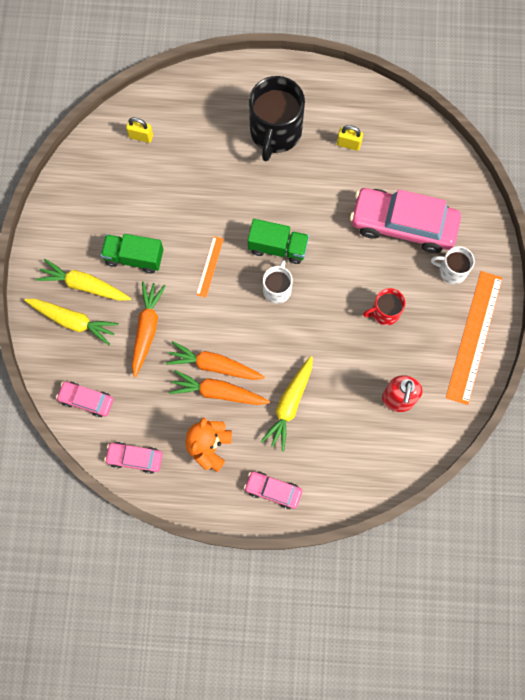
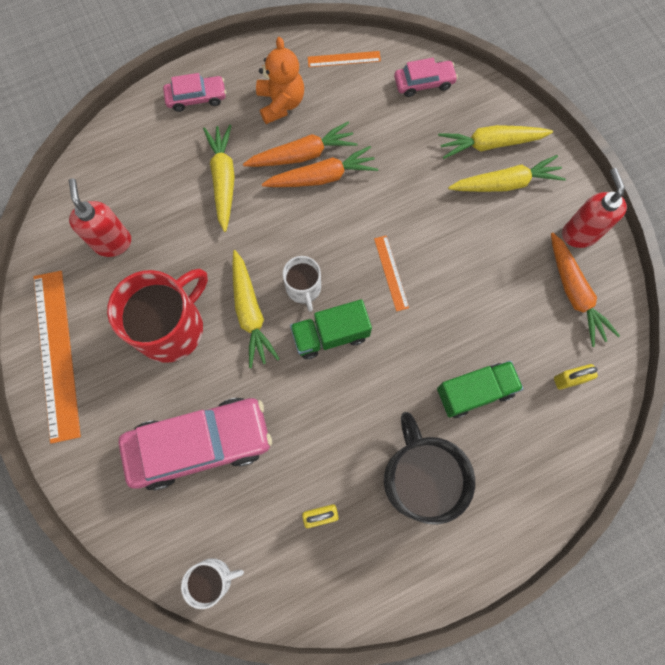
camera: 150 degrees right, 0 degrees up
(61, 221) = (579, 233): none -> red soap dispenser
(134, 257) = (476, 238): green truck -> green truck (474, 392)
(135, 458) = (344, 59): pink car -> orange ruler
(147, 329) = (412, 175): orange carrot -> orange carrot (574, 293)
(324, 292) = (250, 312): none -> yellow carrot
(385, 312) = (171, 327): red mug -> red mug, size x1.91
(452, 270) = (115, 419): white mug -> white mug (213, 578)

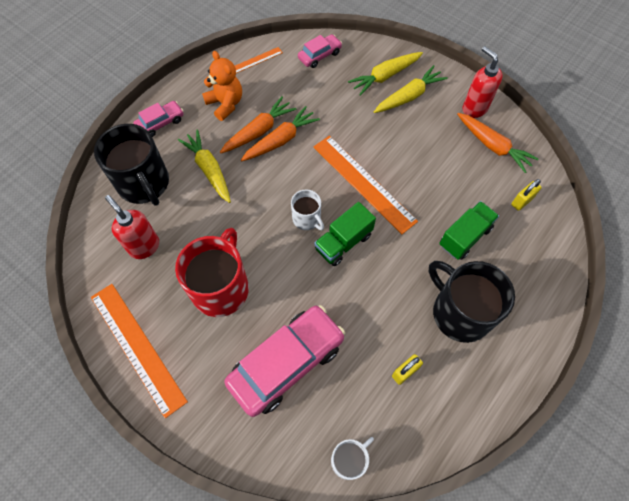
camera: 25 degrees left, 10 degrees down
(145, 166) = (144, 183): none -> black mug
(250, 312) = (276, 252): yellow carrot -> none
(391, 273) = (363, 183): orange ruler -> orange ruler, size x2.11

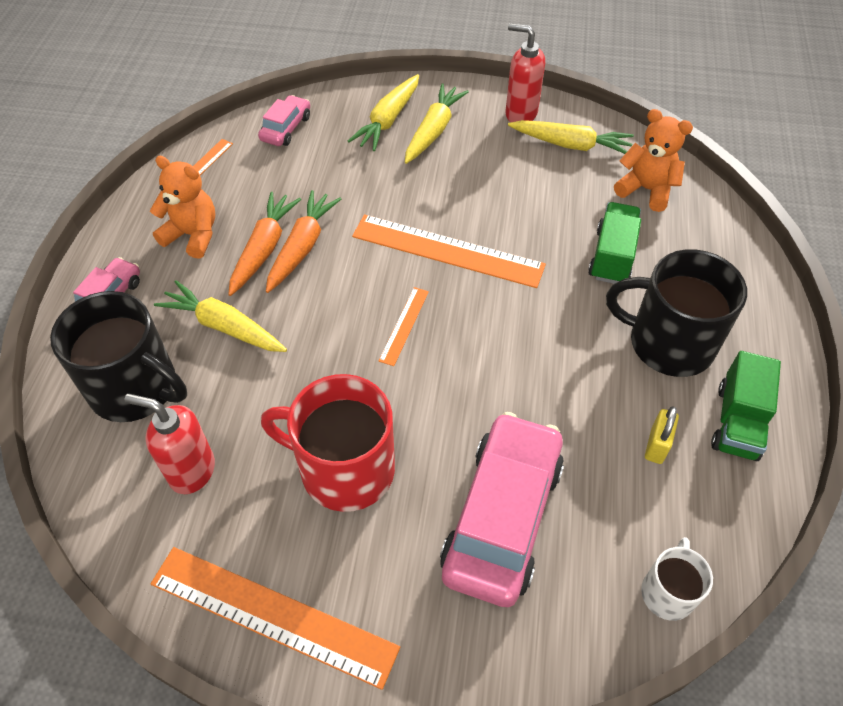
camera: 30 degrees left, 10 degrees down
(221, 288) = (344, 469): red mug -> red mug turned 60 degrees counterclockwise
(307, 219) = (404, 325): white mug -> orange ruler
(343, 242) = (471, 331): green truck -> green truck (737, 422)
(493, 146) = (571, 145): orange carrot -> yellow carrot
(521, 201) = (646, 189): yellow padlock -> orange teddy bear

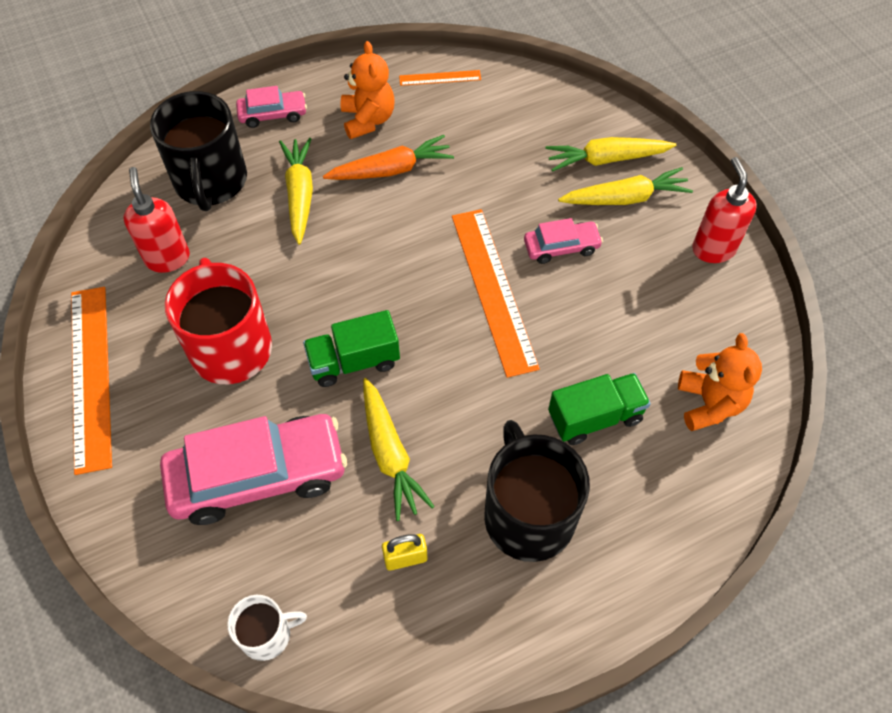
camera: 55 degrees right, 5 degrees up
(286, 128) = (530, 100): pink car -> pink car (561, 247)
(302, 247) = (413, 192): orange carrot -> none
(404, 325) = (390, 305): orange ruler -> none
(571, 145) = (710, 311): yellow carrot -> yellow carrot (390, 454)
(737, 422) = (480, 615): green truck -> green truck (354, 361)

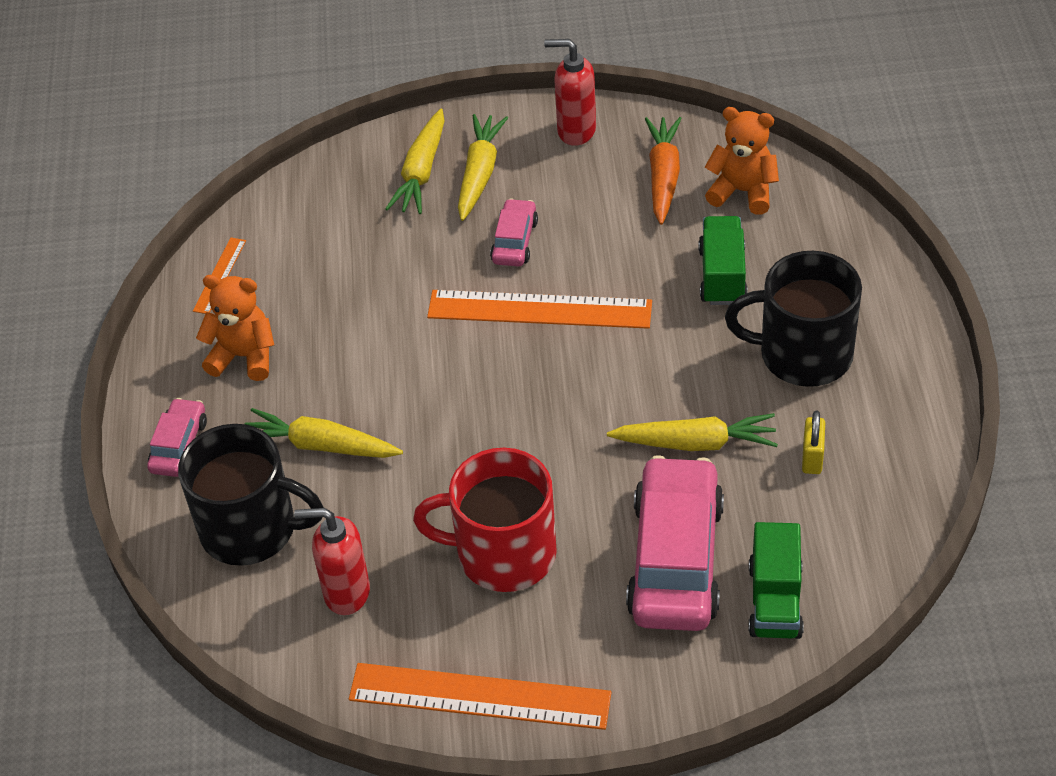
camera: 65 degrees left, 10 degrees down
(267, 634) = (851, 586): white mug -> none
(354, 361) = (573, 447): green truck -> green truck (775, 600)
(391, 170) = (332, 353): orange carrot -> orange carrot (663, 176)

